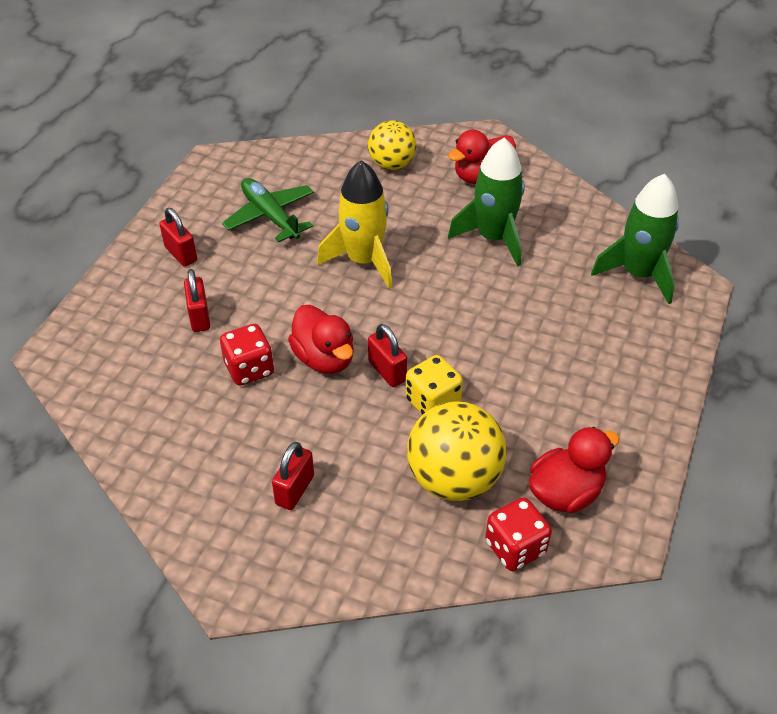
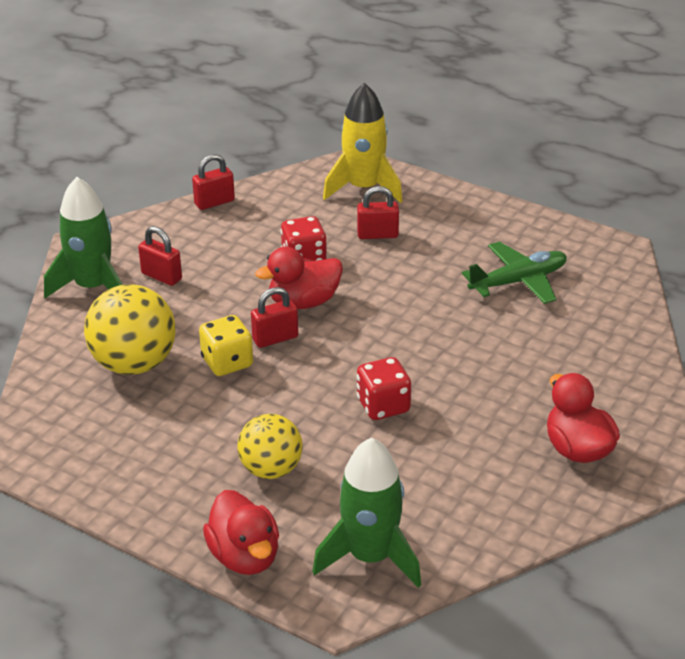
camera: 100 degrees right, 10 degrees down
(181, 254) = (467, 226): red padlock -> red padlock (214, 202)
(363, 261) = (436, 338): yellow rocket -> yellow rocket (363, 188)
(392, 164) = (606, 376): yellow ball -> yellow ball (271, 469)
(493, 238) = (458, 441): green rocket -> green rocket (92, 287)
(515, 547) = (48, 389): red dice -> red dice (383, 406)
(565, 492) = (88, 431): red duck -> red duck (245, 556)

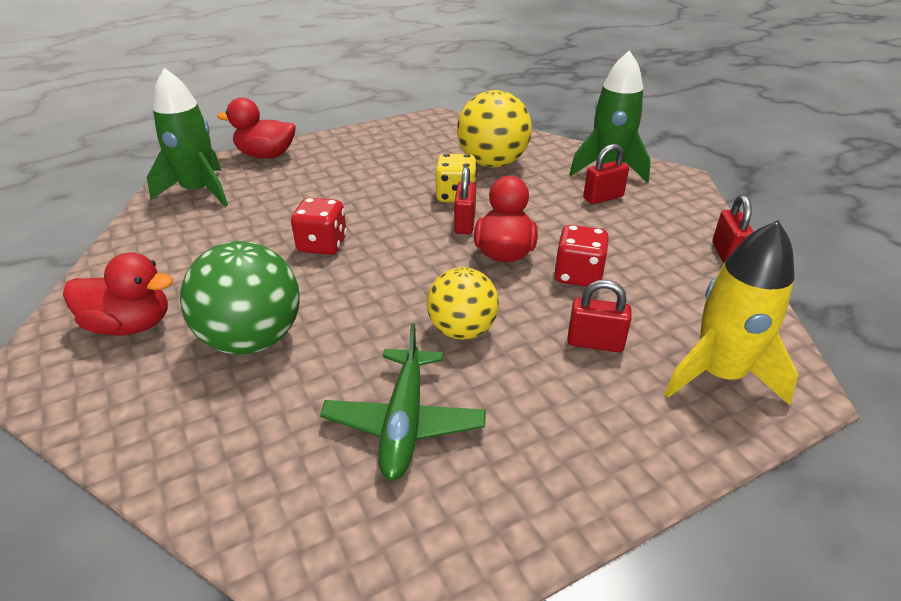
camera: 120 degrees right, 0 degrees up
(271, 469) = (322, 181): yellow ball -> yellow ball (462, 330)
(377, 235) = (595, 343): red padlock -> red padlock turned 75 degrees clockwise
(524, 377) = (252, 339): none -> green ball

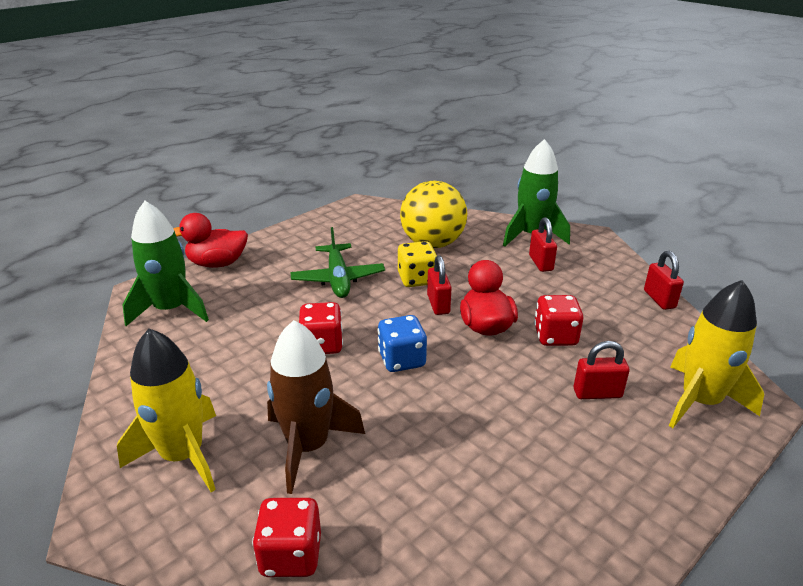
camera: 15 degrees left, 5 degrees down
(131, 325) = (182, 455): red duck -> yellow rocket
(174, 441) = (291, 555): none -> red dice
(252, 339) = (308, 446): green ball -> brown rocket
(395, 272) = (402, 360): none -> blue dice
(404, 422) = (482, 493): green plane -> green plane (338, 279)
(462, 330) = (486, 402): yellow ball -> none
(603, 197) = (540, 263): red padlock -> red padlock turned 60 degrees counterclockwise

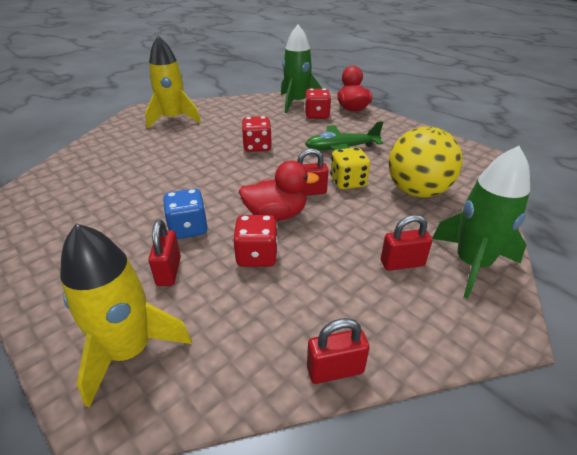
camera: 90 degrees right, 5 degrees up
(291, 555) = (96, 148): red dice -> red dice (317, 115)
(308, 446) = (165, 148): brown rocket -> none
(402, 360) = (236, 175): blue dice -> blue dice (188, 228)

